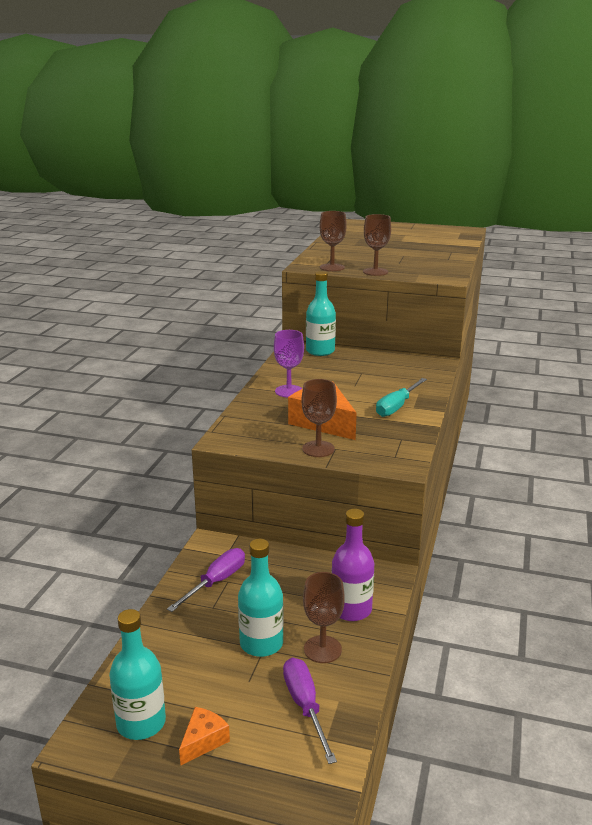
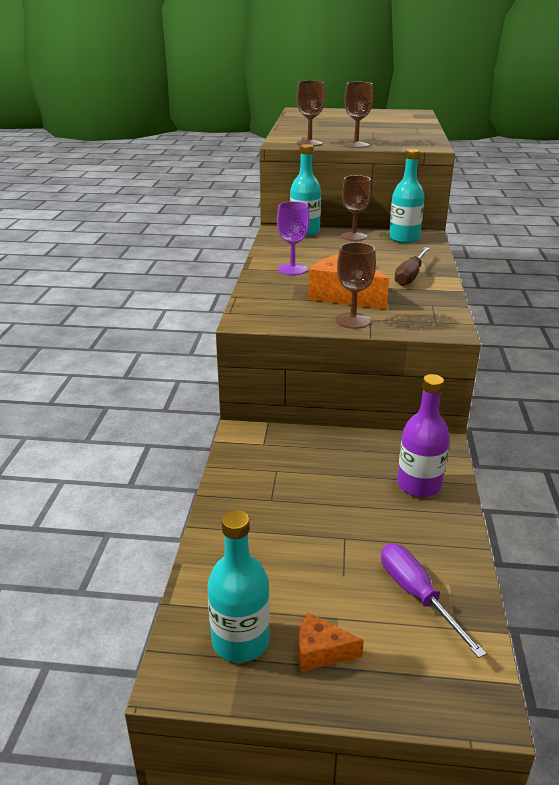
camera: 10 degrees left, 5 degrees up
(203, 741) = (321, 651): orange cheese -> orange cheese turned 105 degrees counterclockwise
(216, 582) = (264, 473): purple screwdriver -> none
(261, 643) = (340, 532): turquoise bottle -> turquoise bottle (404, 239)
(322, 649) = (408, 530): brown goblet -> brown goblet (354, 236)
(397, 407) = (410, 276): turquoise screwdriver -> brown screwdriver

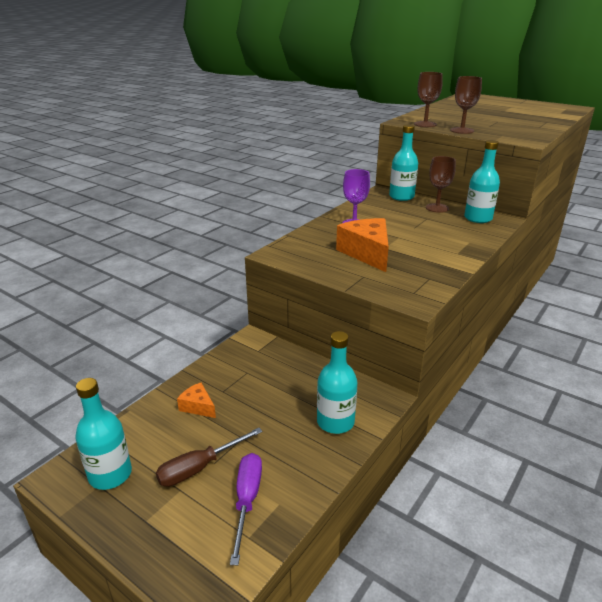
camera: 30 degrees right, 0 degrees up
(321, 651) = (147, 506): orange cheese -> orange cheese (198, 407)
(353, 321) = (348, 274): brown goblet -> none
(410, 276) = (442, 250): brown screwdriver -> brown screwdriver (199, 468)
(419, 485) = (335, 422): purple bottle -> turquoise bottle

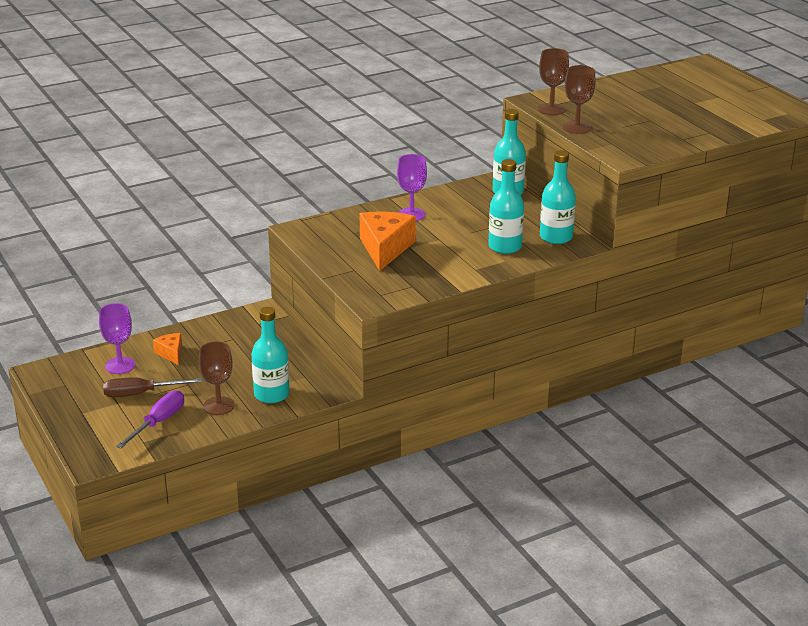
camera: 25 degrees right, 0 degrees up
(110, 474) = (76, 380): turquoise bottle -> turquoise bottle (505, 247)
(152, 438) = (120, 365): none -> purple goblet
(437, 208) = (528, 215): brown goblet -> brown goblet (219, 406)

